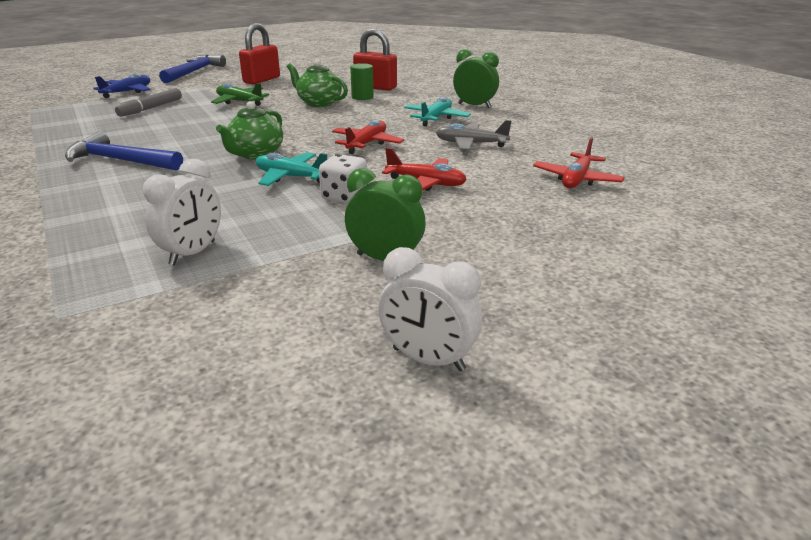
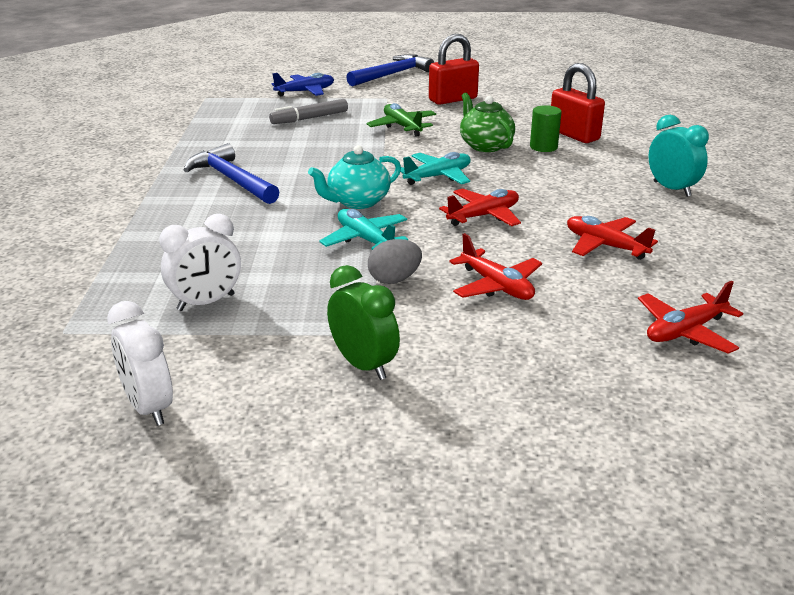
camera: 30 degrees right, 0 degrees up
(256, 154) = (357, 202): green teapot -> turquoise teapot
(344, 197) = (394, 279): white dice -> grey egg
(428, 359) = (298, 483): white clock -> white clock (149, 407)
(436, 118) = (601, 198): turquoise plane -> turquoise plane (438, 177)
(470, 144) = (605, 246): grey plane -> red plane
(474, 106) = (671, 189): green clock -> turquoise clock

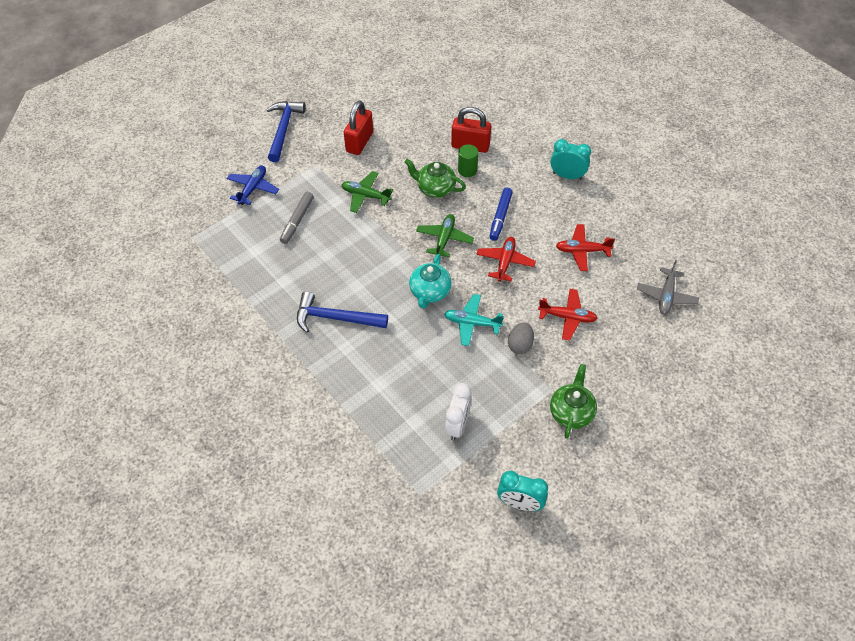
camera: 40 degrees left, 25 degrees up
(149, 407) = (520, 503): white clock -> turquoise clock
(363, 365) = (571, 412): green clock -> green teapot
(438, 177) = (444, 239): turquoise plane -> green plane
(532, 186) = (500, 217): none -> blue marker
(685, 331) = (666, 296): red plane -> grey plane

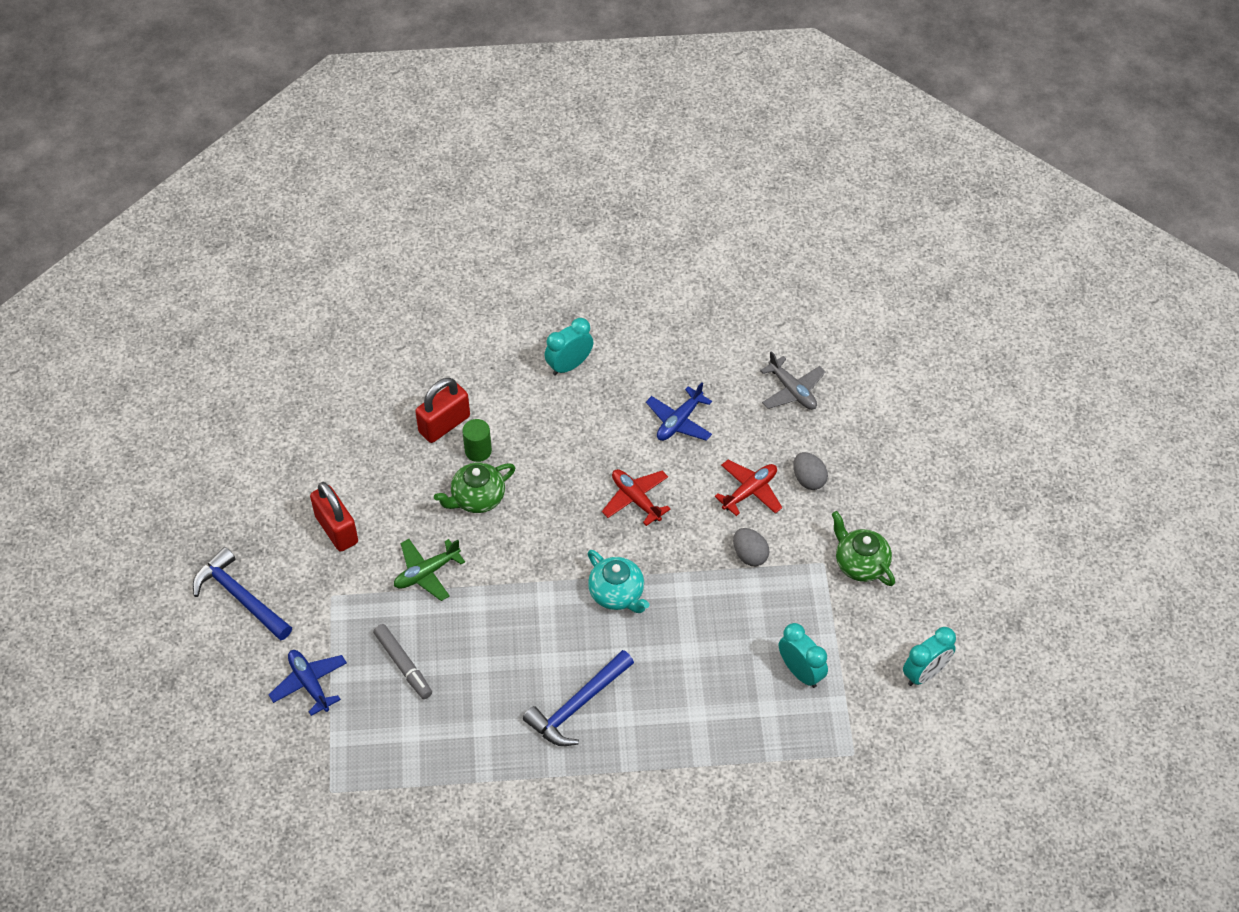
camera: 55 degrees left, 0 degrees up
(444, 239) = (557, 535): green plane -> none
(457, 425) = (800, 672): white clock -> turquoise clock
(472, 323) = (689, 580): turquoise plane -> none
(500, 217) = (572, 463): blue marker -> none
(582, 251) = (679, 421): red plane -> blue plane
(608, 344) = (808, 479): none -> grey egg

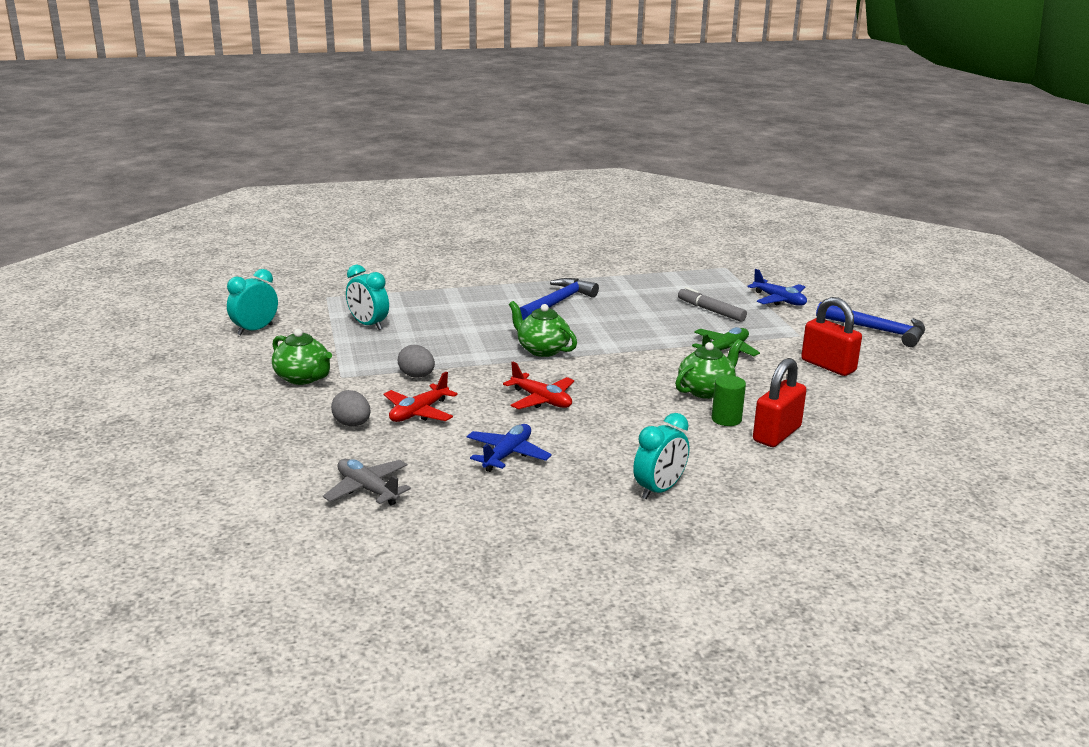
camera: 170 degrees right, 30 degrees down
(617, 594) = (542, 350): turquoise teapot -> green teapot

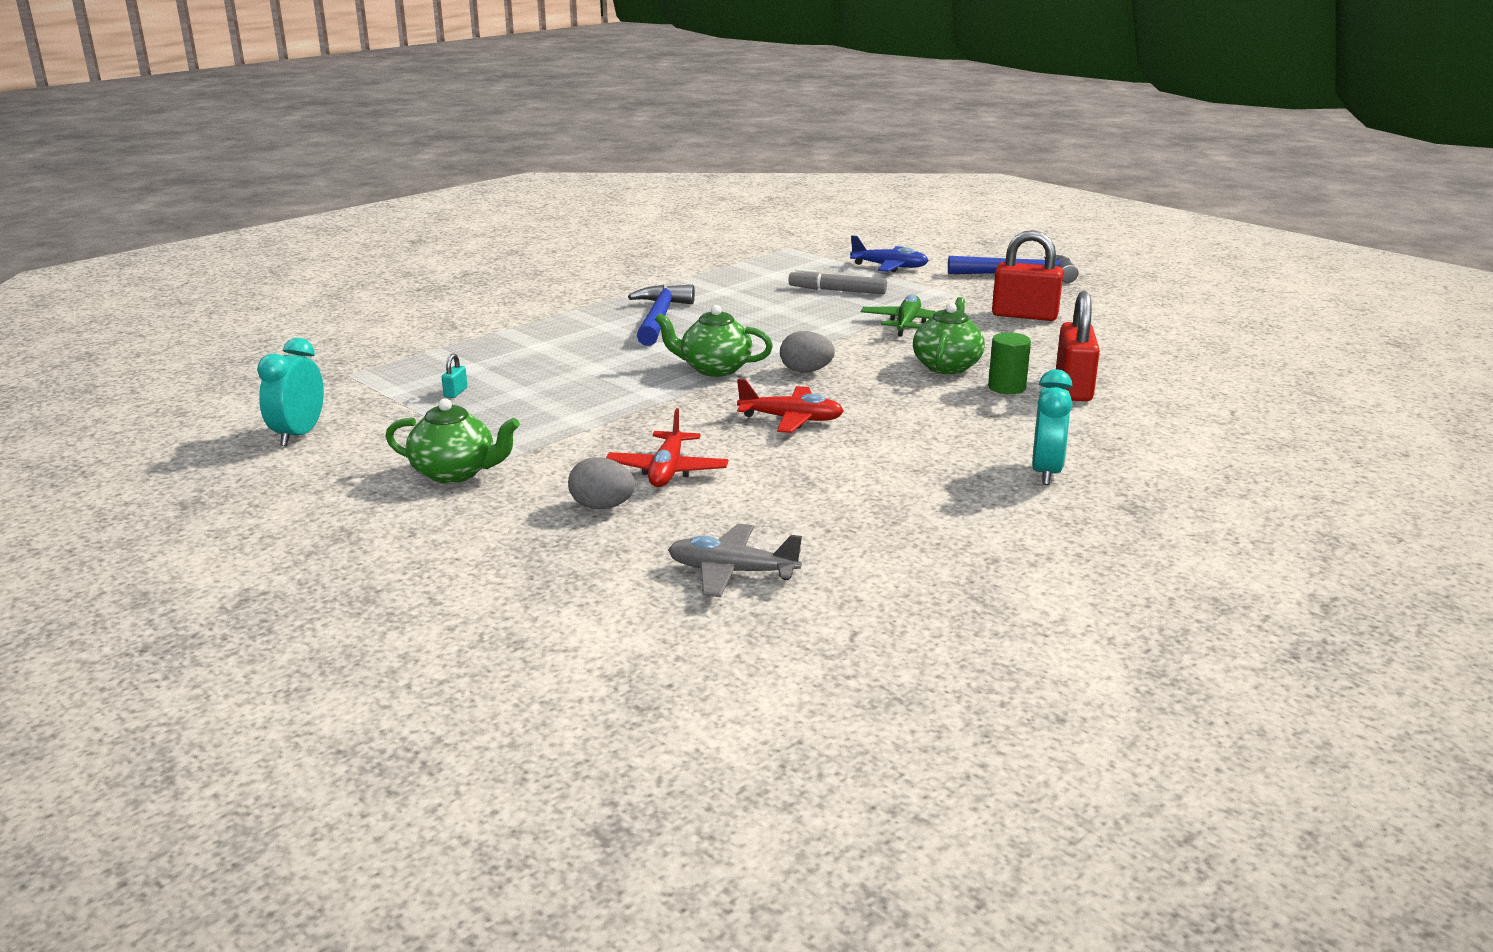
camera: 30 degrees left, 0 degrees up
(368, 325) = (455, 392): turquoise clock -> turquoise padlock
(417, 376) = (605, 432): grey egg -> grey egg (806, 371)
(507, 455) = (838, 485): blue plane -> none

